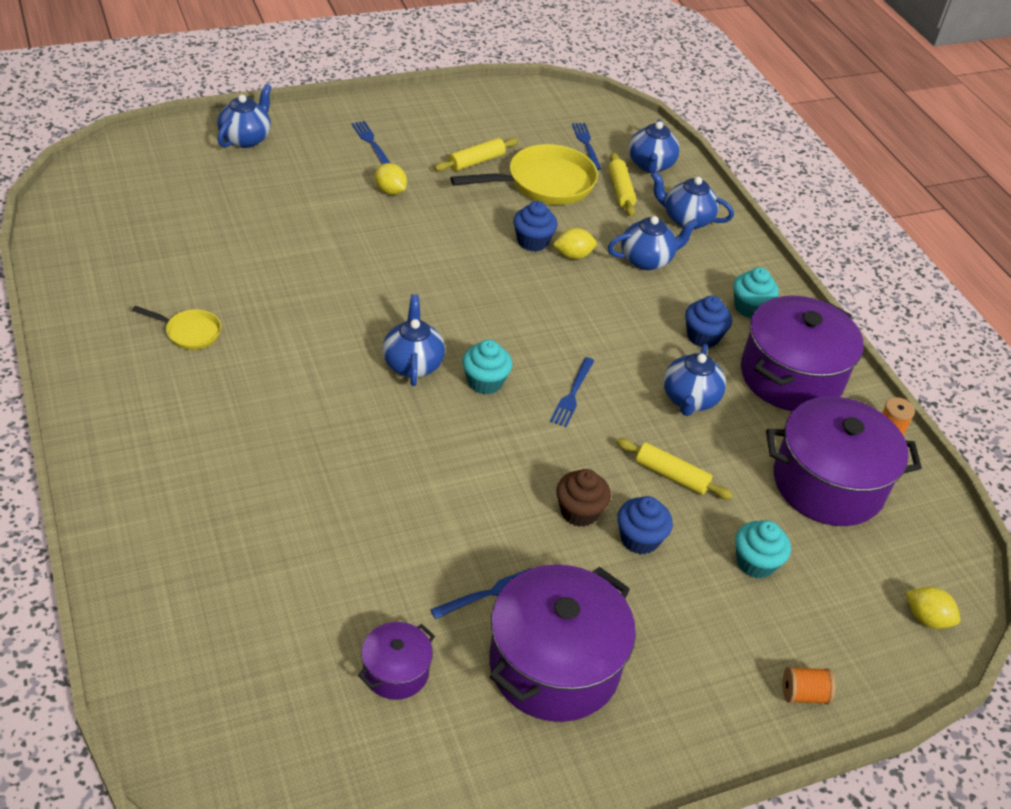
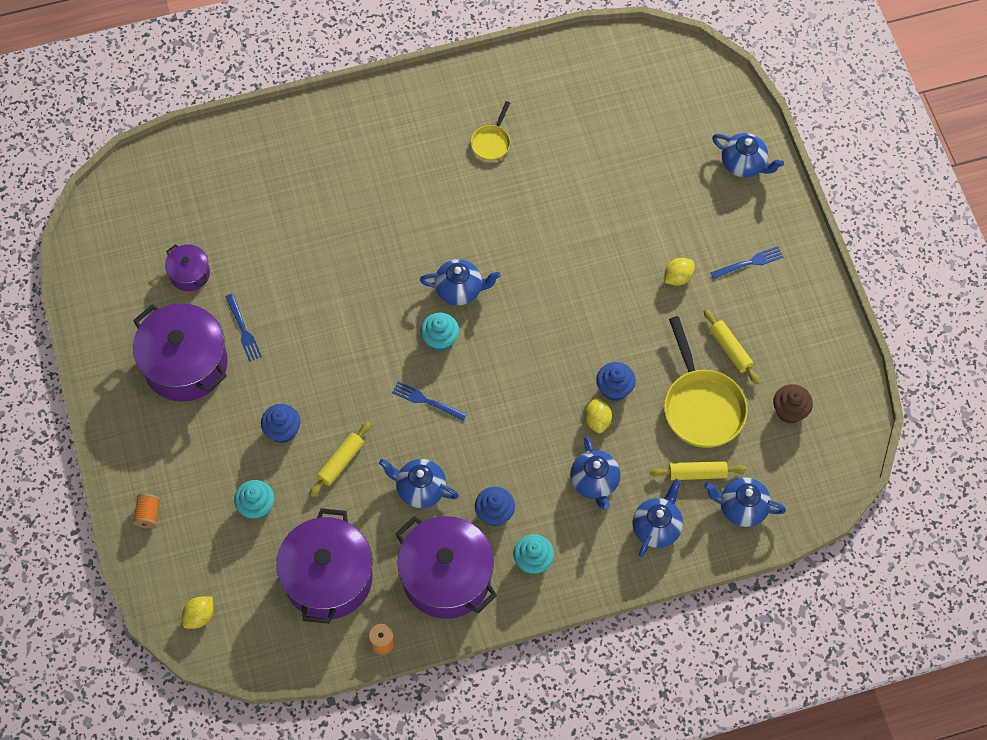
camera: 100 degrees right, 20 degrees up
(579, 512) = (309, 393): brown cupcake -> brown cupcake (789, 411)
(586, 144) = (771, 451): blue fork -> none

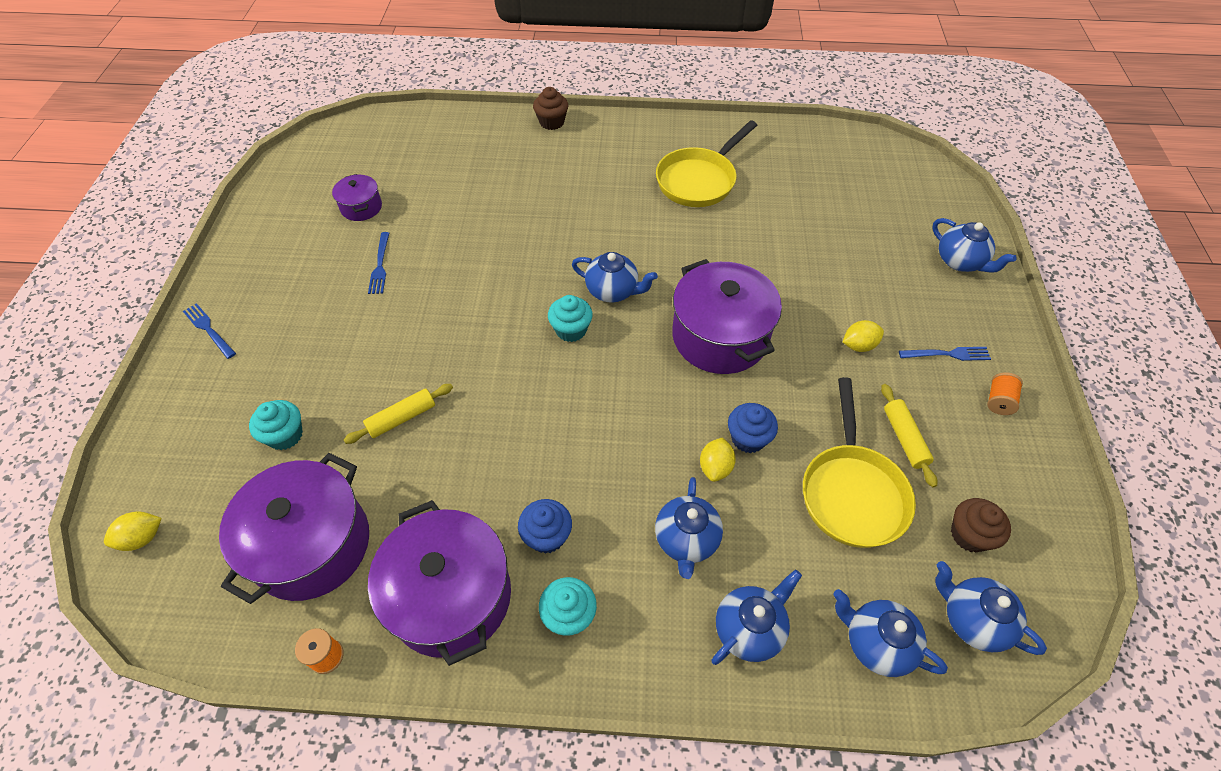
camera: 20 degrees right, 10 degrees down
(148, 515) = (171, 406): orange spool -> orange spool (998, 401)
(185, 364) = (307, 278): purple pot -> purple pot (720, 336)
(282, 430) = (360, 367): blue cupcake -> none
(321, 112) = (552, 122): none -> brown cupcake
(420, 489) = (472, 477): blue teapot -> blue teapot (972, 620)
(426, 401) = (526, 385): blue fork -> blue fork (208, 329)
(491, 142) = (699, 180): yellow pan -> yellow pan, size x1.96
(697, 473) = (824, 574): yellow rolling pin -> none

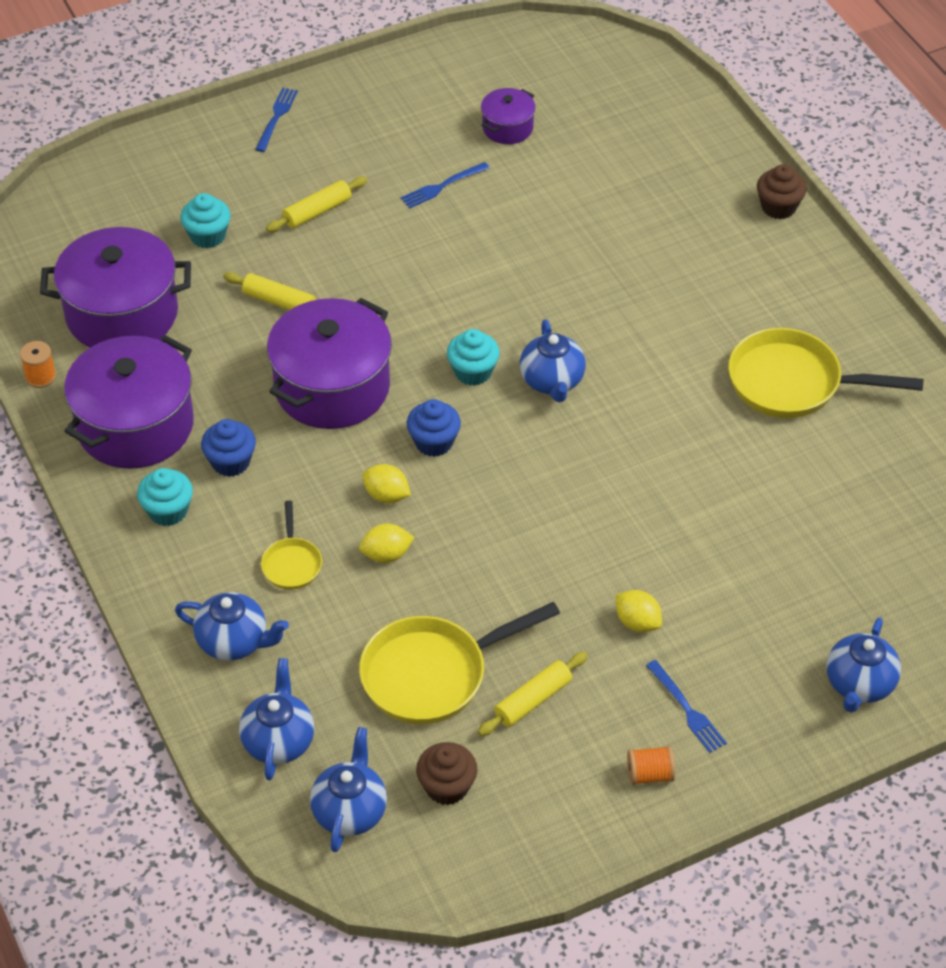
camera: 60 degrees right, 5 degrees down
(142, 538) = (62, 210): yellow lemon -> yellow lemon (386, 495)
(332, 349) = (317, 211): none -> yellow rolling pin
(686, 540) = (291, 563): blue teapot -> yellow pan
(720, 336) = (557, 496): purple pot -> purple pot (332, 387)
(748, 438) = (439, 568): blue cupcake -> blue cupcake (434, 442)

